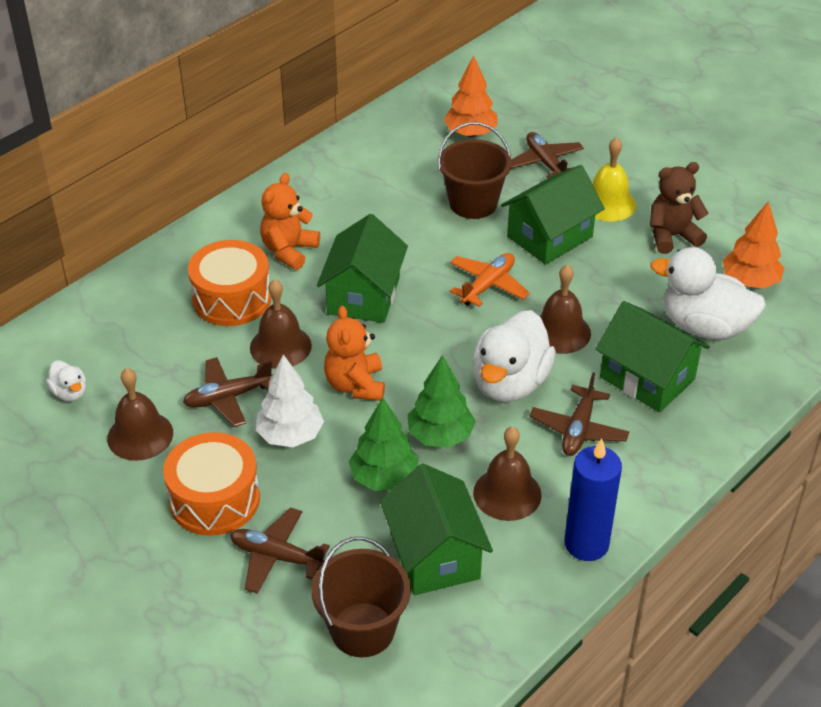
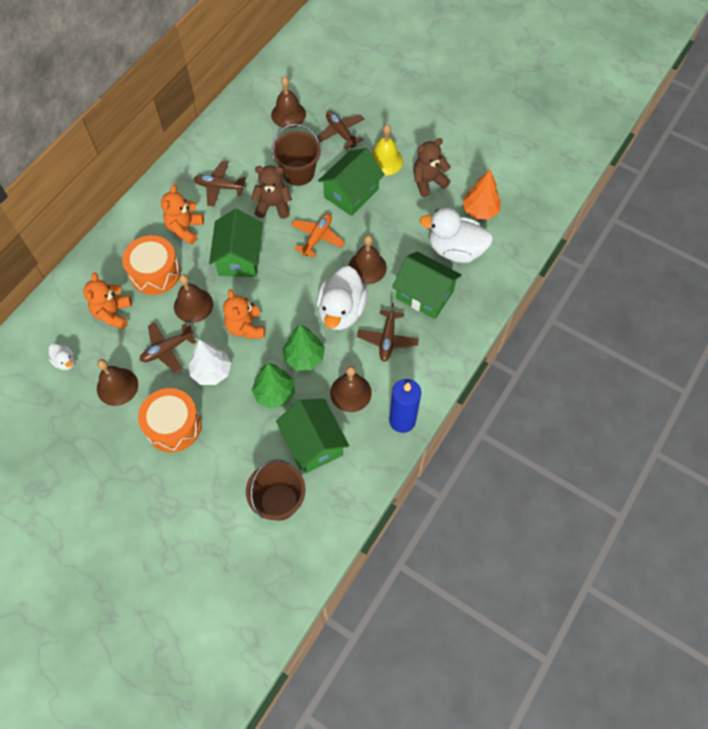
camera: 10 degrees left, 20 degrees up
(157, 342) = (113, 313): none -> orange teddy bear
(277, 557) = (219, 460): brown plane -> brown plane (220, 187)
(427, 238) = (273, 206): none -> brown teddy bear
(470, 133) = (288, 114): orange tree -> brown bell

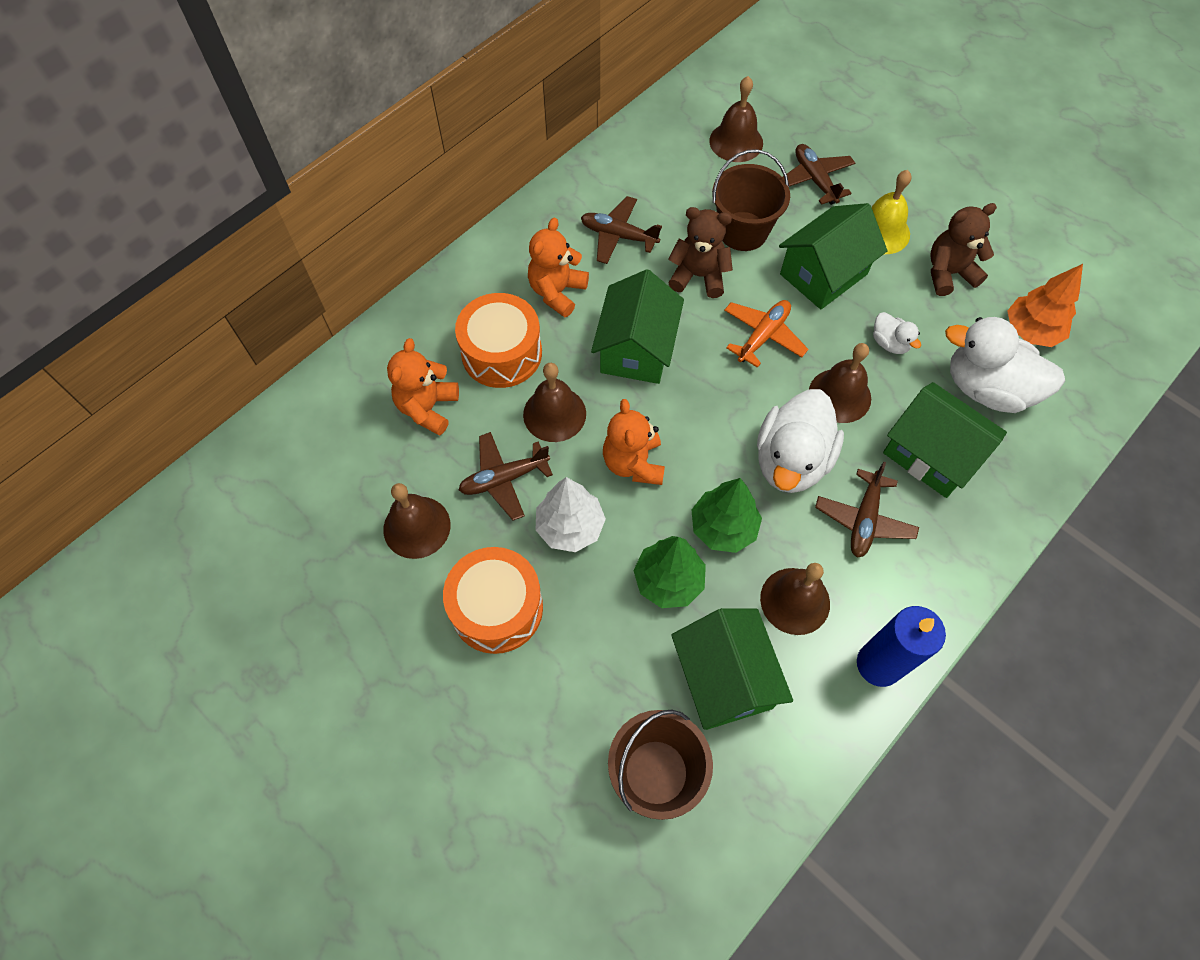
camera: 10 degrees right, 0 degrees up
(65, 361) = (342, 473): white duck -> white duck (889, 343)

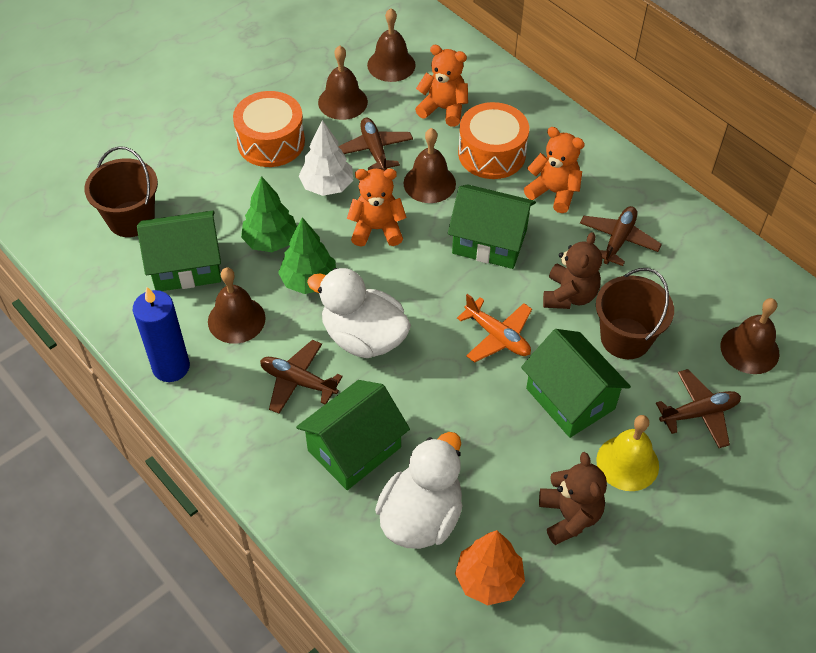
camera: 95 degrees right, 10 degrees down
(839, 395) = (426, 386): brown bell -> brown bell (391, 65)
(889, 343) = (482, 440): white duck -> none

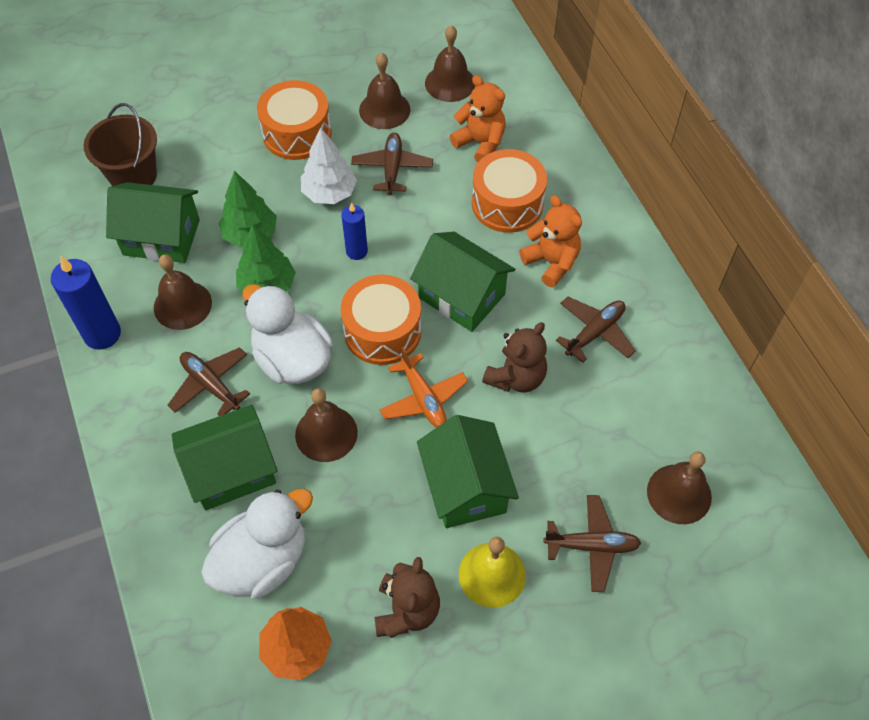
camera: 20 degrees right, 5 degrees up
(377, 229) = (356, 251): orange teddy bear -> blue candle
(429, 183) = (430, 217): brown bell -> brown bell (326, 433)
(433, 290) = (382, 331): none -> orange drum
(625, 338) = (552, 441): brown bucket -> none

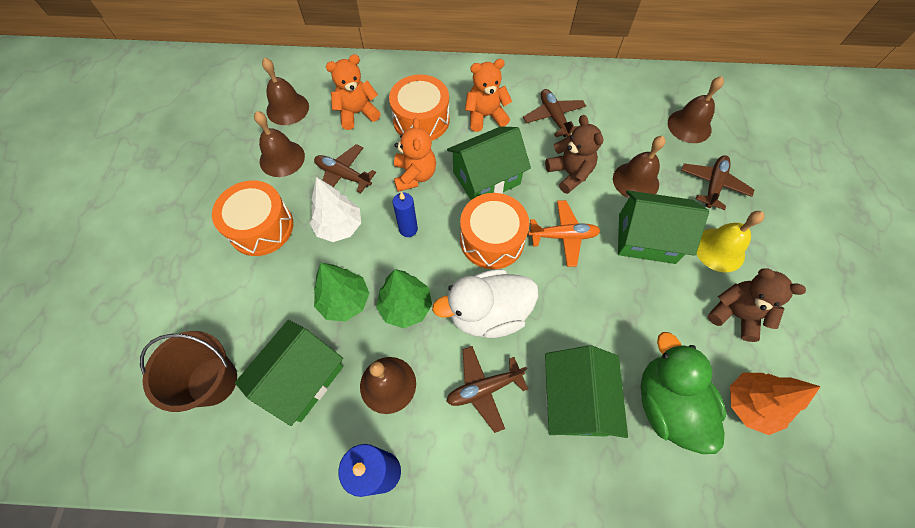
camera: 65 degrees left, 5 degrees up
(262, 561) = (667, 404): white duck -> green duck
(326, 433) = (567, 314): brown bell -> brown bell (635, 181)
(427, 229) = (415, 175): none -> orange teddy bear

